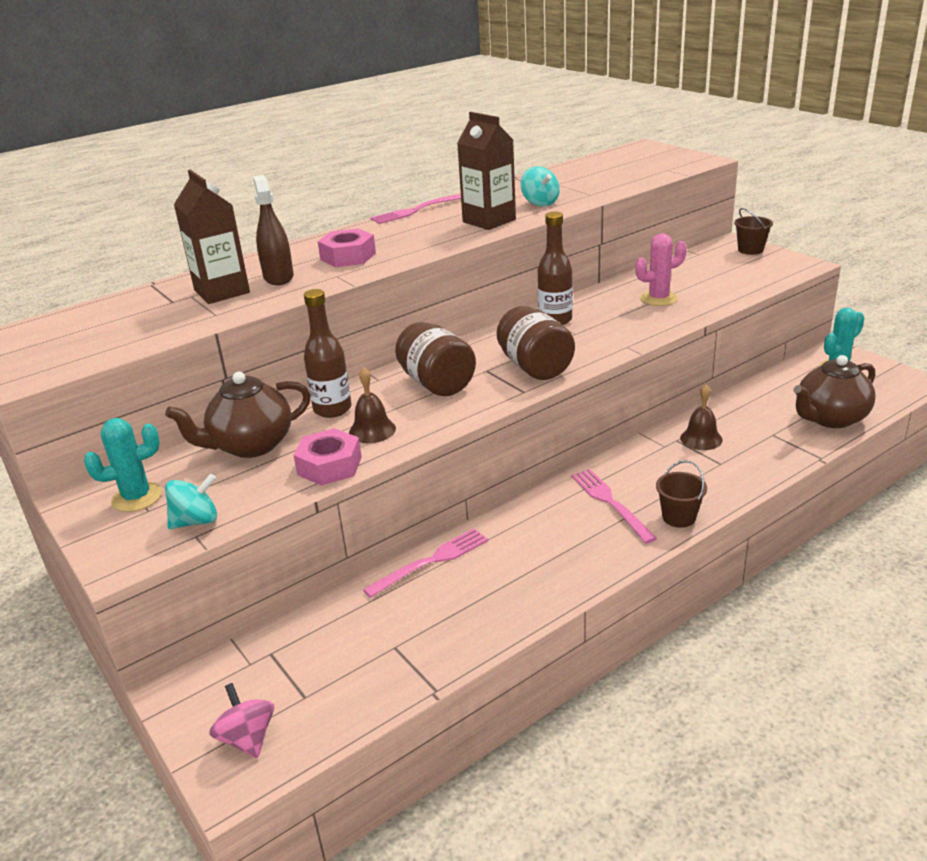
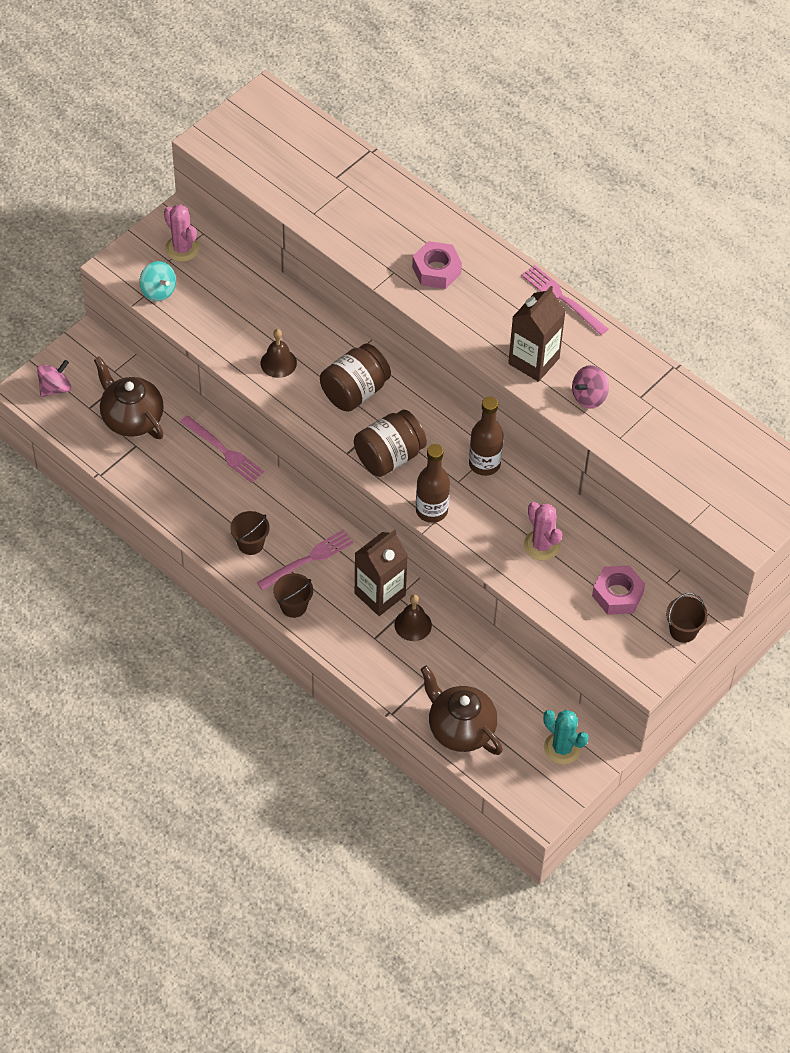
camera: 75 degrees right, 25 degrees up
(137, 497) = (182, 248): turquoise cactus -> pink cactus
(222, 292) = (356, 203): brown carton -> brown carton (380, 594)
(251, 445) = (251, 293): brown teapot -> brown teapot (131, 418)
(278, 277) = (388, 233): brown spray bottle -> none
(329, 466) = (228, 348): pink nut -> pink nut (617, 594)
(332, 409) = (307, 330): brown bottle -> brown bottle (431, 510)
(540, 203) = (589, 397): turquoise spinning top -> pink spinning top
(582, 546) = (250, 544): none -> brown bucket

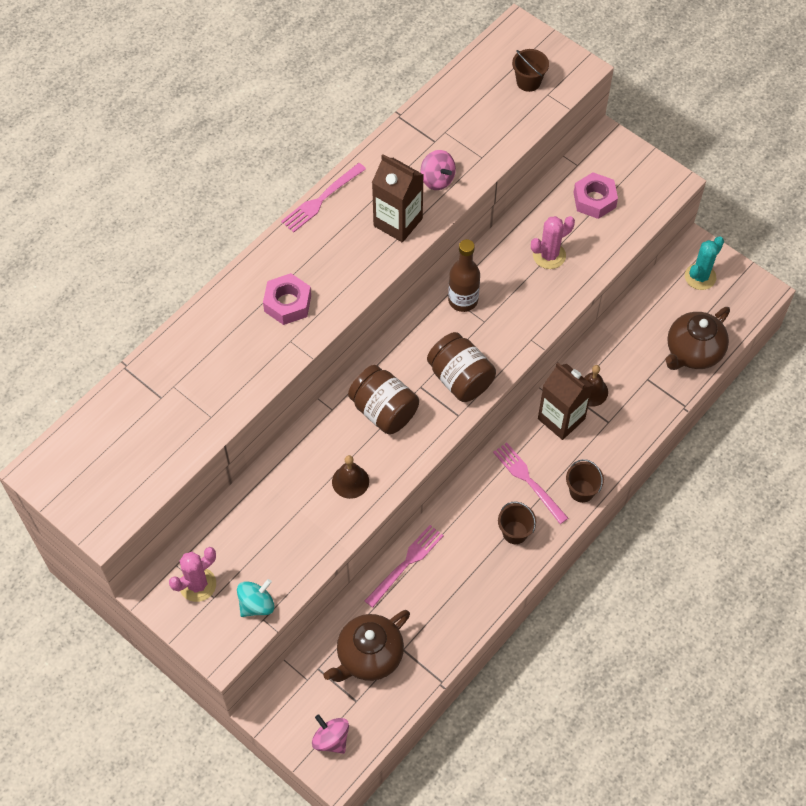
camera: 90 degrees left, 5 degrees up
(431, 510) = (519, 342): brown bottle -> none
(683, 630) = (625, 154): brown bucket -> brown bucket (528, 82)

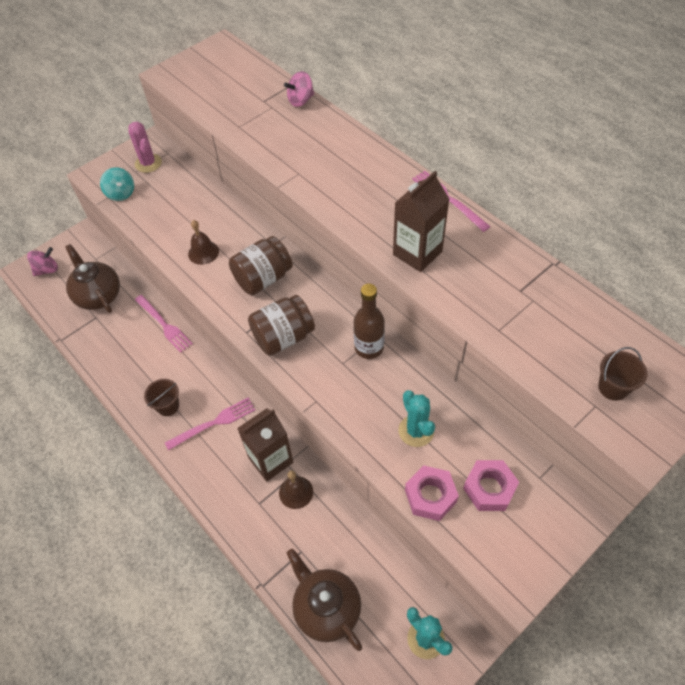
camera: 100 degrees right, 5 degrees down
(287, 303) = (336, 173): pink nut -> pink nut (430, 496)
(437, 179) = (469, 288): pink spinning top -> pink spinning top (300, 100)
(549, 255) = (416, 431): pink cactus -> turquoise cactus
(581, 491) = (192, 467): brown bucket -> none

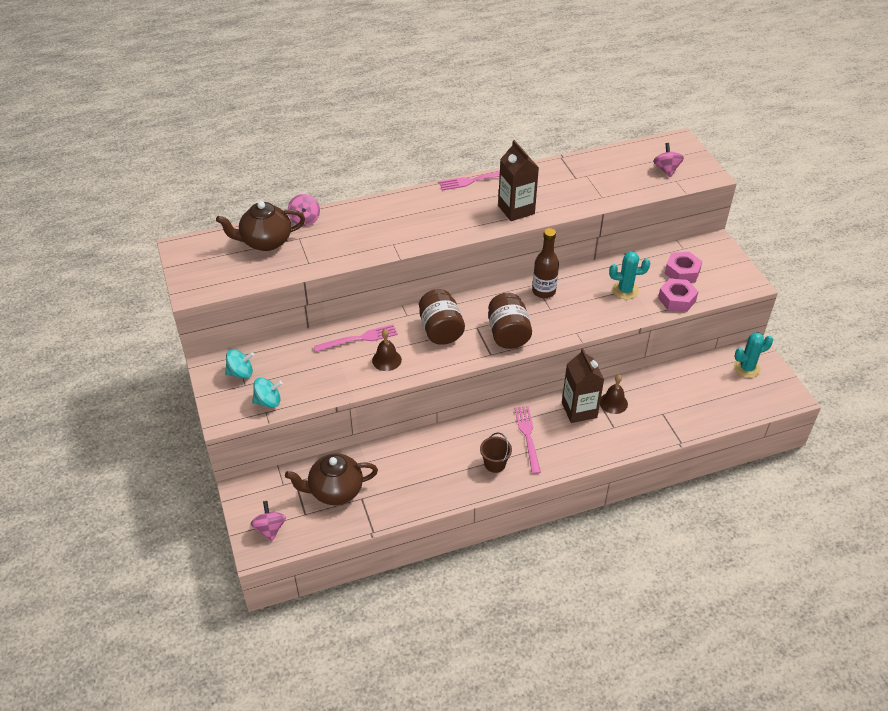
camera: 70 degrees left, 10 degrees down
(148, 163) = (241, 373): pink cactus -> turquoise spinning top
(164, 325) = (404, 447): pink fork -> pink fork (360, 338)
(326, 608) = (710, 412): brown teapot -> brown teapot (265, 242)
(613, 387) = (666, 170): brown bucket -> pink spinning top

